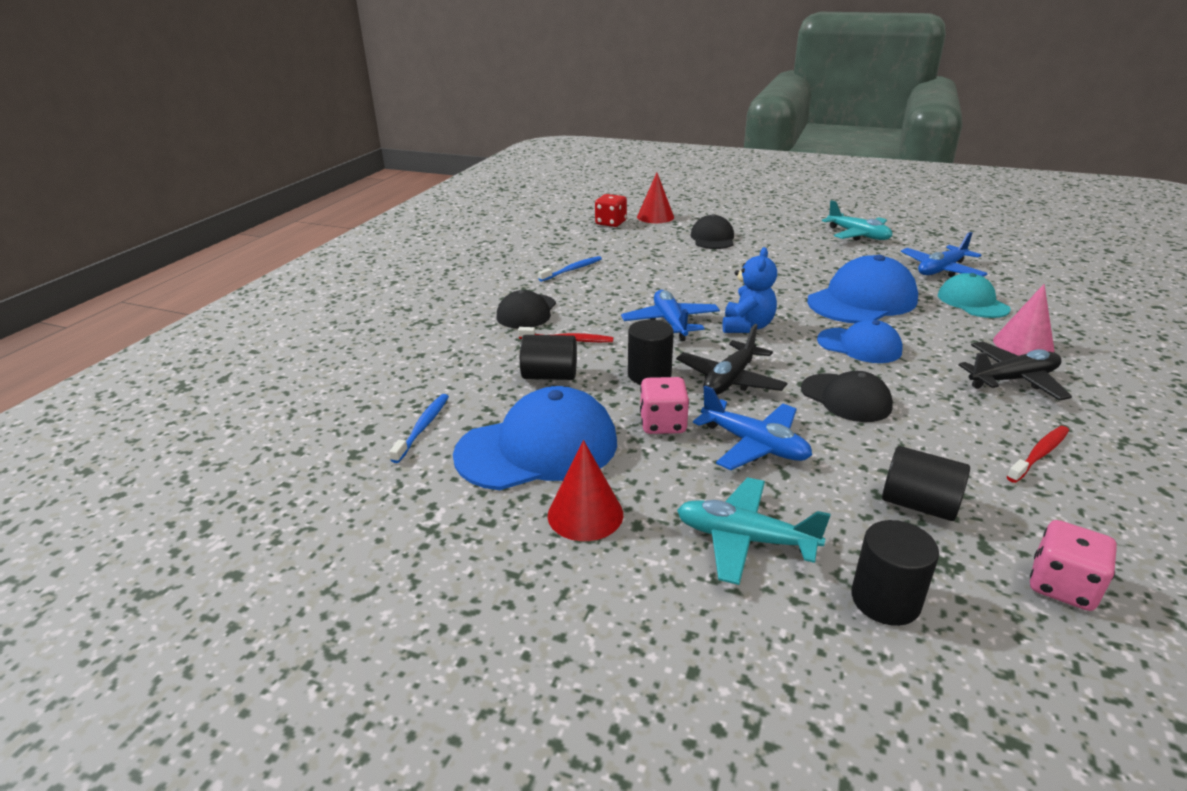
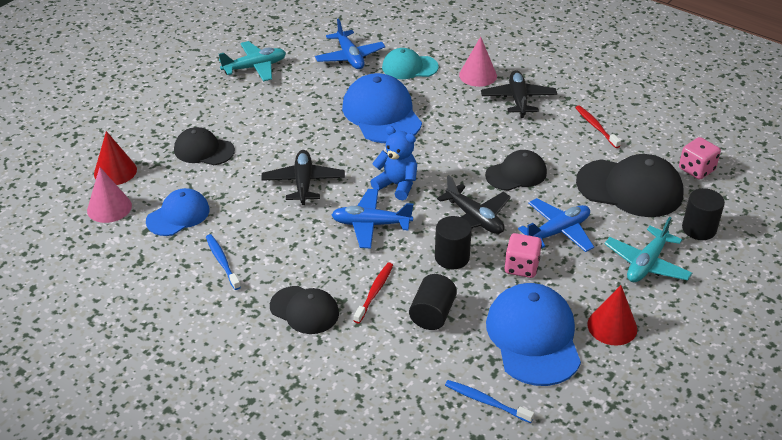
camera: 75 degrees left, 10 degrees up
(610, 223) = (109, 207): red dice -> pink cone
(706, 282) = (303, 183): none -> black plane
(859, 346) = (450, 142): blue cap -> blue cap (178, 215)
(918, 505) = (630, 188): black cylinder -> black cap

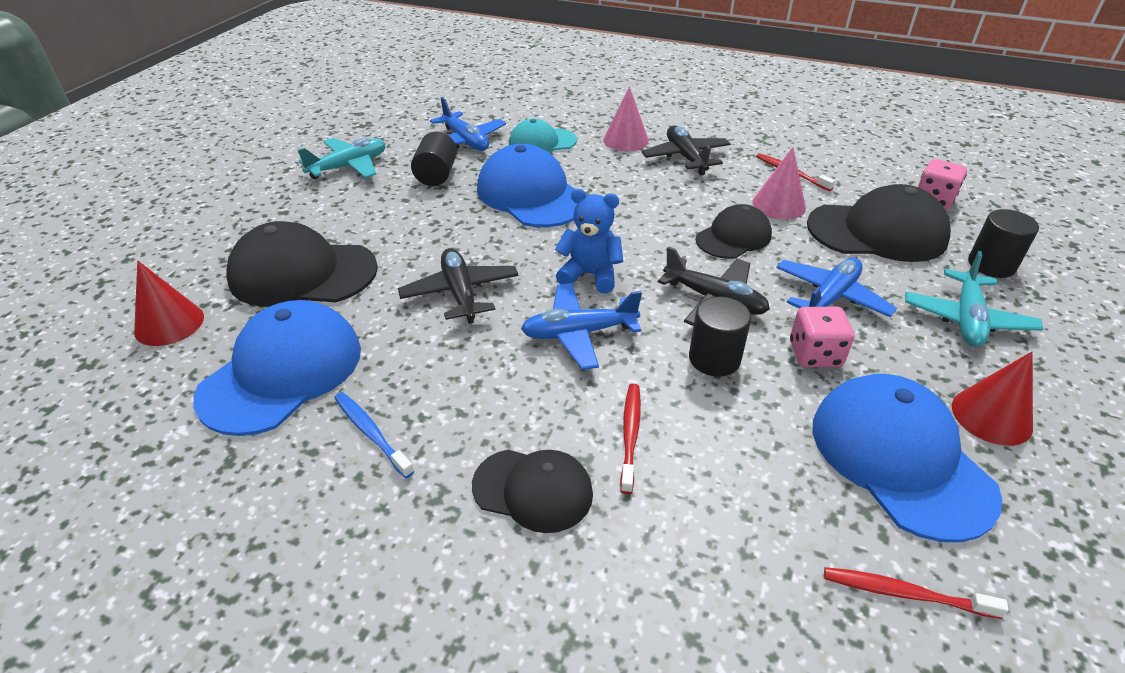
camera: 15 degrees left, 0 degrees up
(109, 207) = (165, 380): pink cone -> pink cone (779, 205)
(178, 215) = (282, 372): blue cap -> blue cap, size x1.64
(204, 150) = (302, 273): black cap -> black cap, size x1.64
(432, 314) = (734, 452): black cylinder -> black cylinder (436, 175)
(486, 402) = (905, 593): blue toothbrush -> red toothbrush

